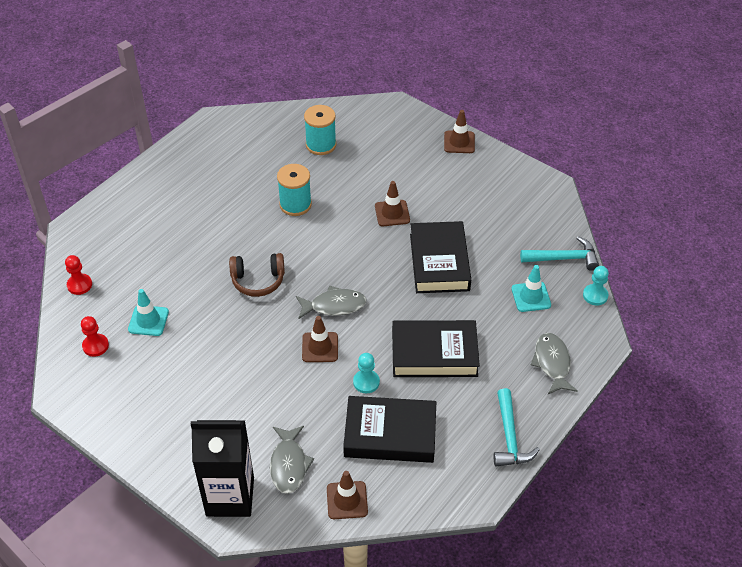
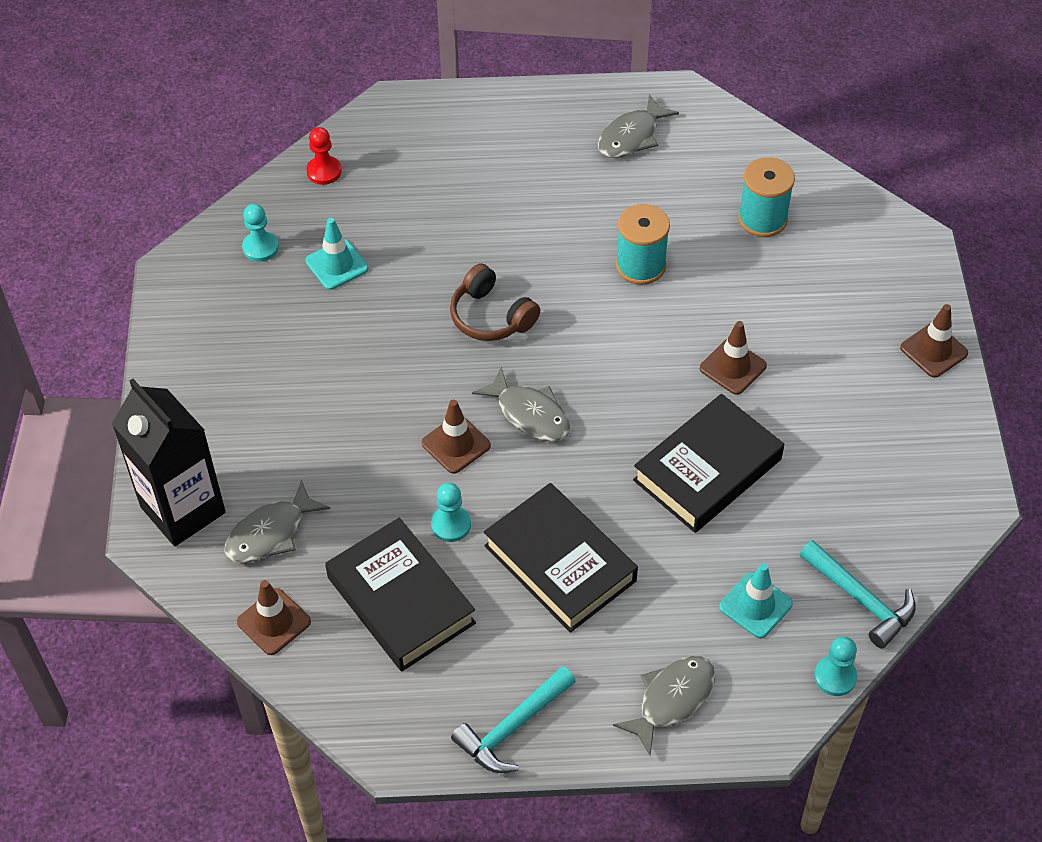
camera: 50 degrees right, 5 degrees up
(95, 346) = (260, 247): red pawn -> turquoise pawn
(214, 154) = (631, 136): none -> grey fish

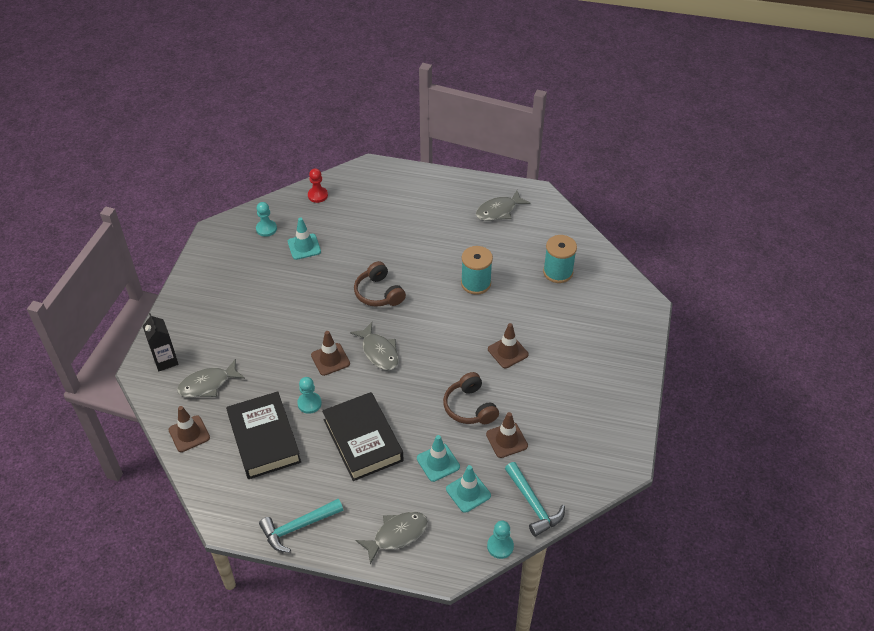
camera: 15 degrees right, 5 degrees down
(183, 510) = (165, 360): black carton -> black carton, size x0.57
(691, 570) = (438, 462): none -> turquoise traffic cone
(707, 470) = (470, 407): black book -> brown headphones
(933, 350) = (633, 369): brown traffic cone -> brown traffic cone (506, 440)

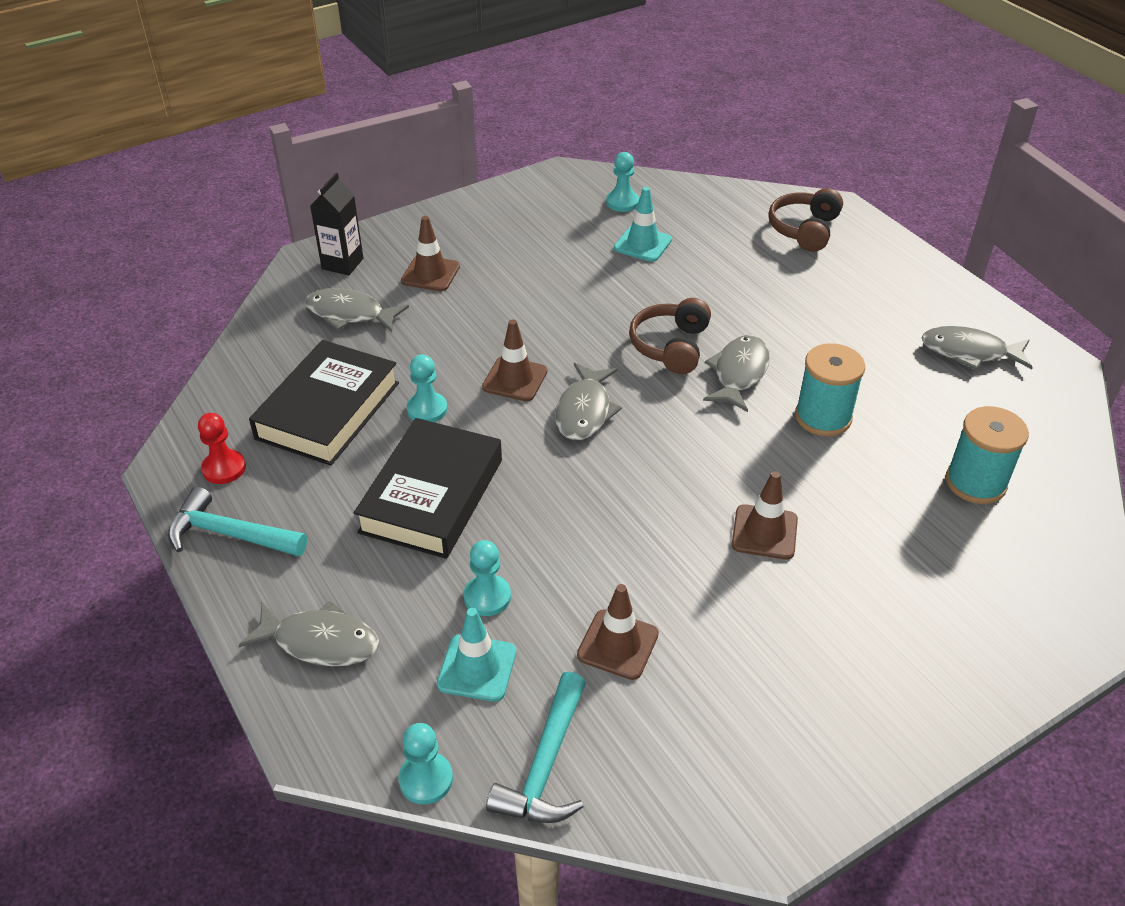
camera: 45 degrees right, 5 degrees down
(189, 434) = (264, 349): brown traffic cone -> brown traffic cone (430, 274)
(317, 195) = (729, 202): red pawn -> red pawn (224, 468)
(421, 286) = (739, 373): none -> grey fish
(438, 462) = (487, 597): turquoise traffic cone -> turquoise pawn
(470, 407) = (620, 562): brown headphones -> brown headphones (804, 230)

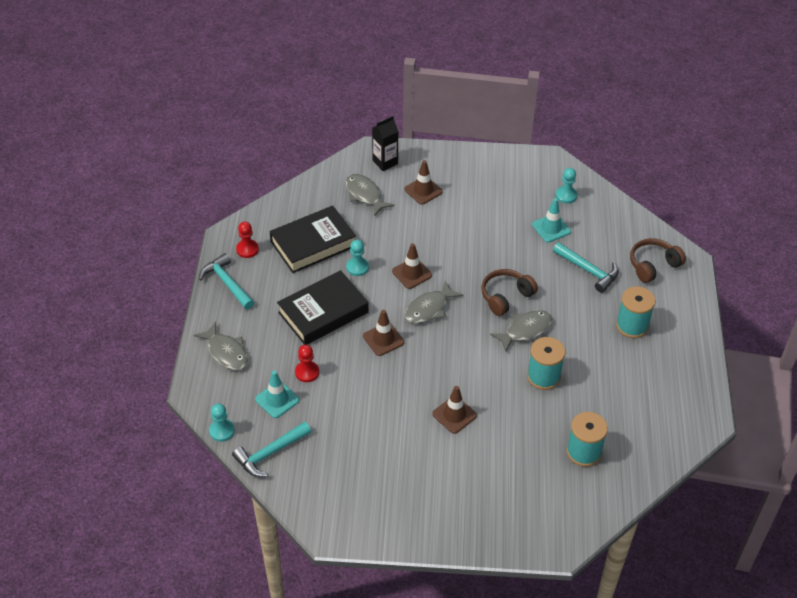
camera: 35 degrees right, 5 degrees up
(487, 597) = (307, 372): turquoise pawn -> red pawn
(618, 644) = (341, 424): brown traffic cone -> brown traffic cone (383, 339)
(739, 269) = (588, 271): none -> turquoise hammer
(856, 304) = (632, 325): none -> turquoise spool
(969, 352) = (663, 386): grey fish -> none

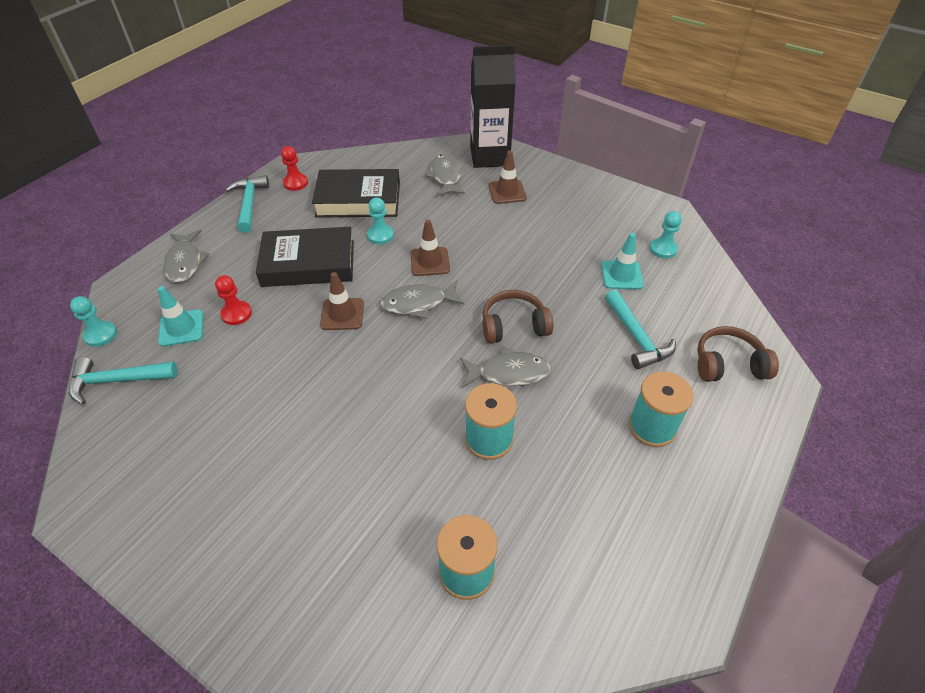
camera: 30 degrees right, 0 degrees up
(385, 162) = (489, 156): black carton -> black carton, size x1.75
(454, 415) = (344, 434): brown traffic cone -> none

